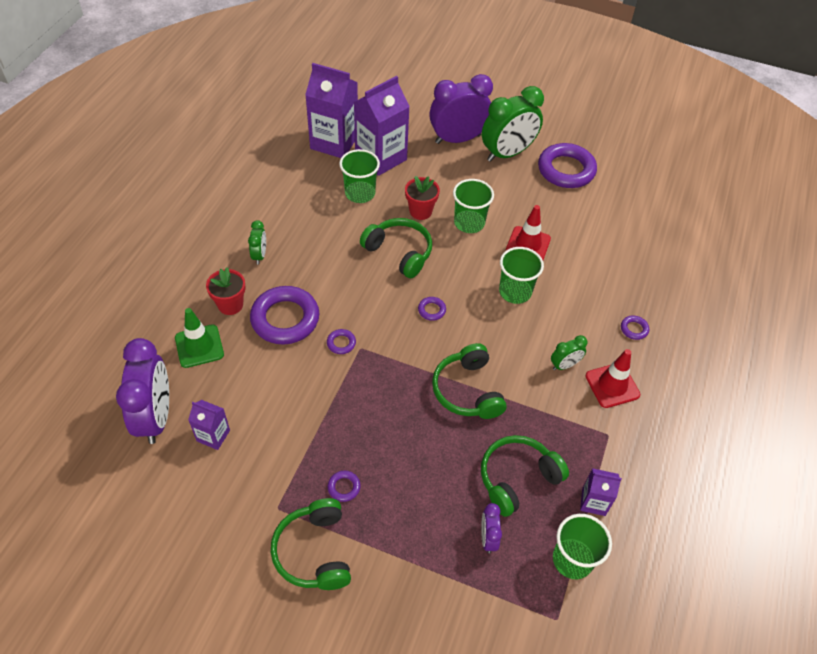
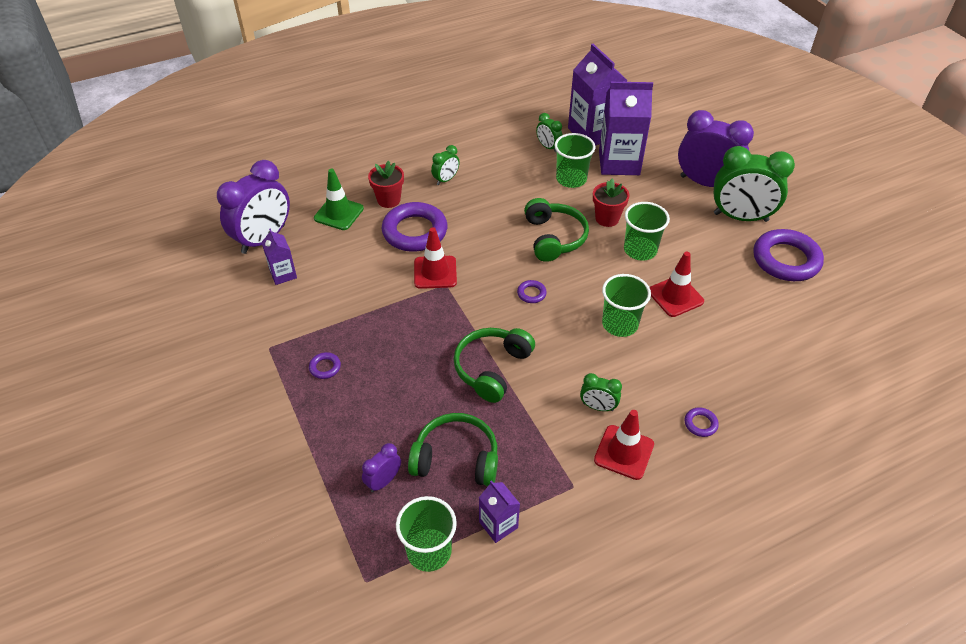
camera: 45 degrees right, 5 degrees down
(312, 175) = (548, 147): none -> green clock
(314, 551) = (258, 392): green headphones -> none
(341, 343) = (435, 272): purple ring -> red traffic cone

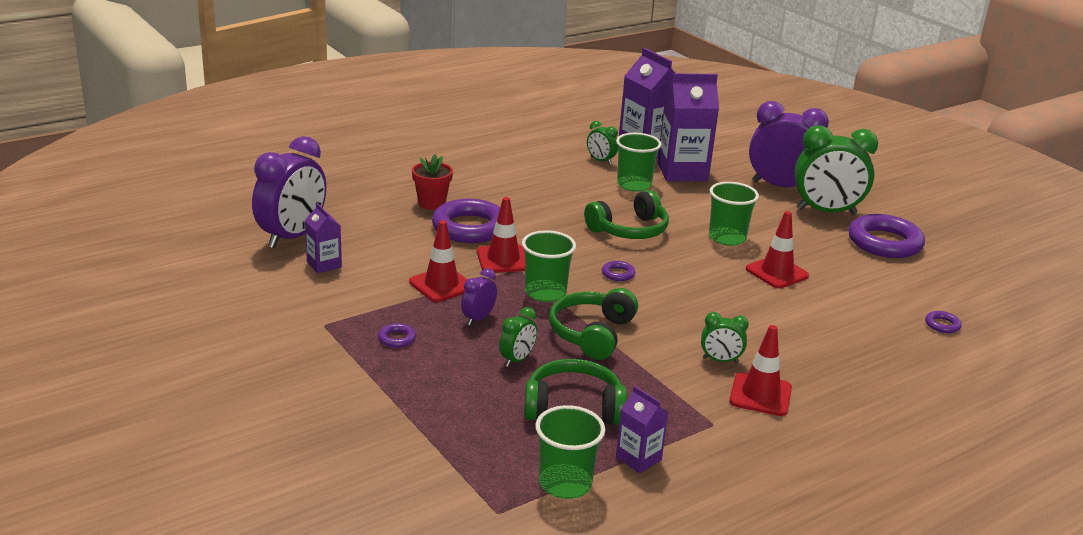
camera: 10 degrees left, 20 degrees down
(339, 213) = (376, 215): green traffic cone -> none
(376, 302) = (441, 285): none -> red traffic cone
(383, 481) = (494, 429): purple clock -> purple clock (478, 319)
(446, 180) = (493, 187): green clock -> green clock (517, 360)
(554, 238) = (629, 230): green headphones -> green headphones turned 75 degrees clockwise
(607, 218) = (683, 214): red flower pot -> none
(620, 324) = (723, 295): green cup -> green cup (545, 293)
(700, 424) = (836, 370): purple ring -> purple ring (942, 325)

